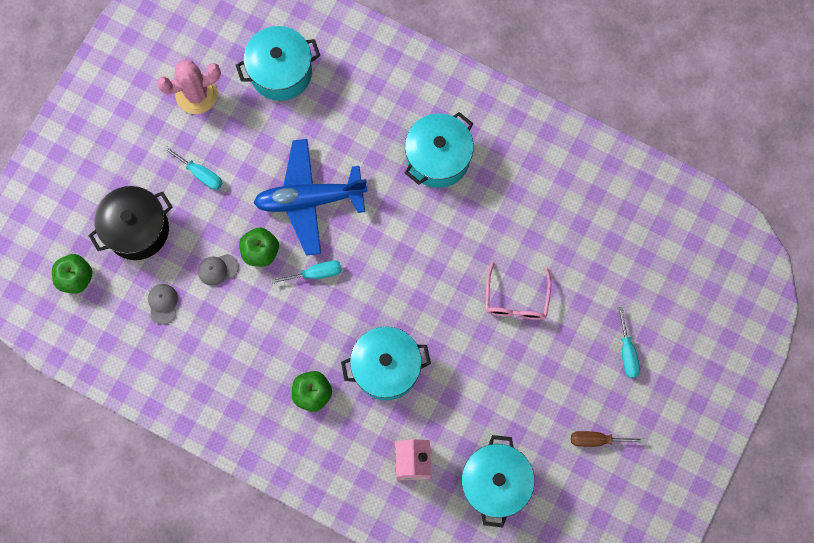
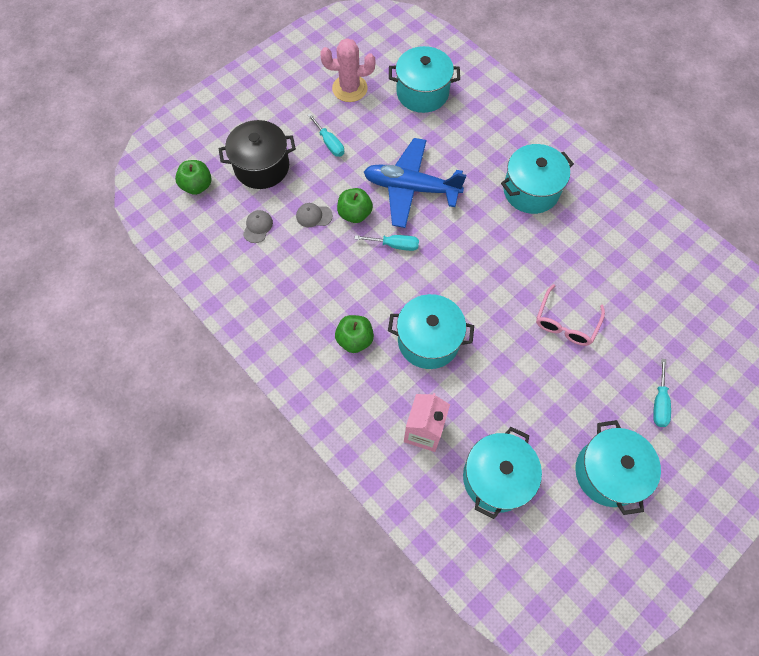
camera: 20 degrees right, 10 degrees down
(596, 440) = (608, 473): brown screwdriver -> turquoise pot

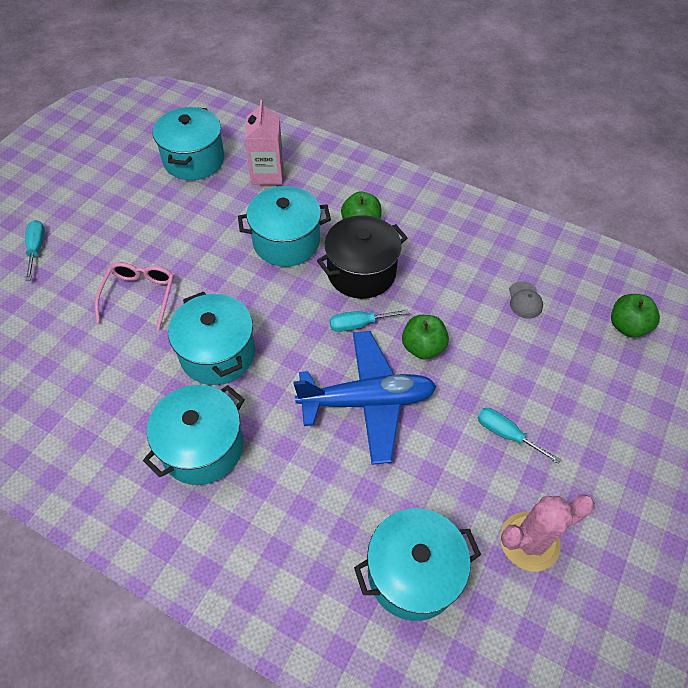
camera: 160 degrees right, 10 degrees down
(261, 167) = (570, 373): black pot -> black pot (361, 272)
(314, 216) = (469, 331): grey cap -> none
(608, 473) = (91, 185): turquoise pot -> turquoise pot (217, 354)

